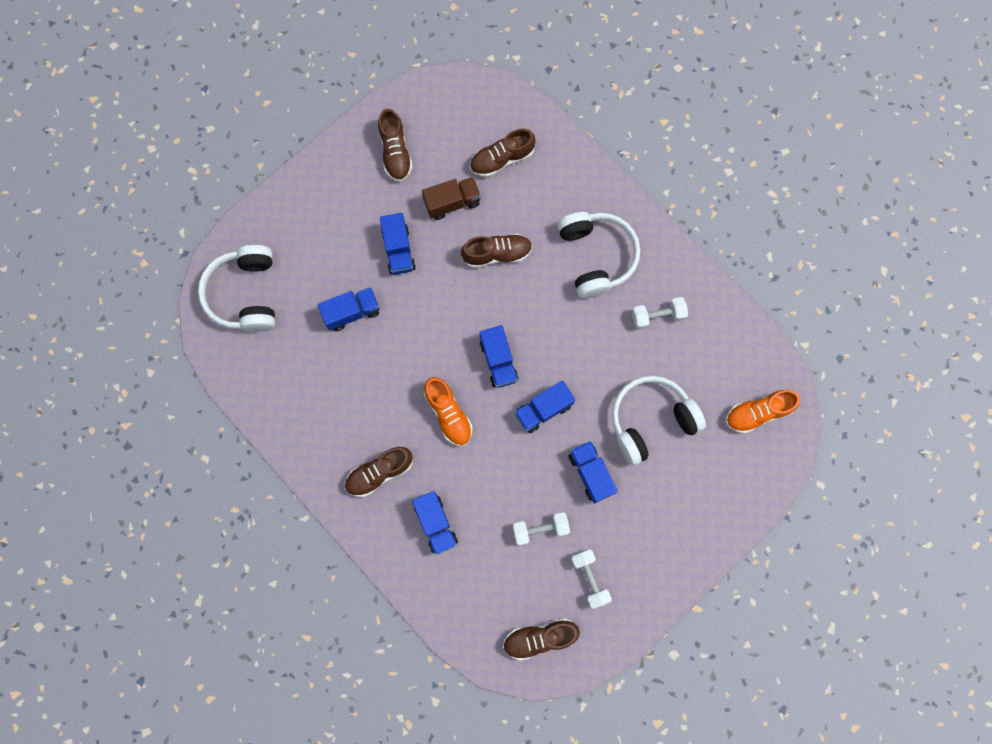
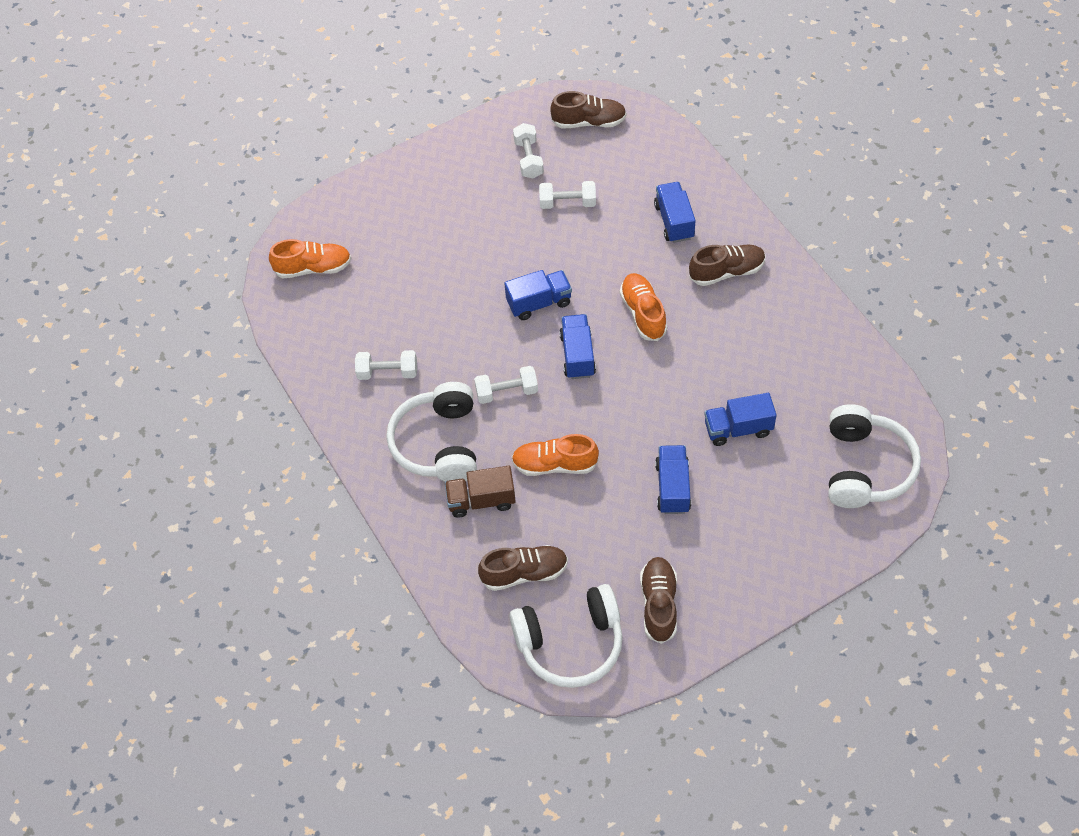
camera: 165 degrees left, 20 degrees down
(452, 202) = (597, 531): brown truck -> brown truck (481, 500)
(497, 254) = (554, 464): brown shoe -> orange shoe
(551, 314) = (507, 392): none -> white dumbbell
(591, 473) = (503, 241): blue truck -> none
(650, 420) = (427, 277): white headphones -> white headphones (570, 643)

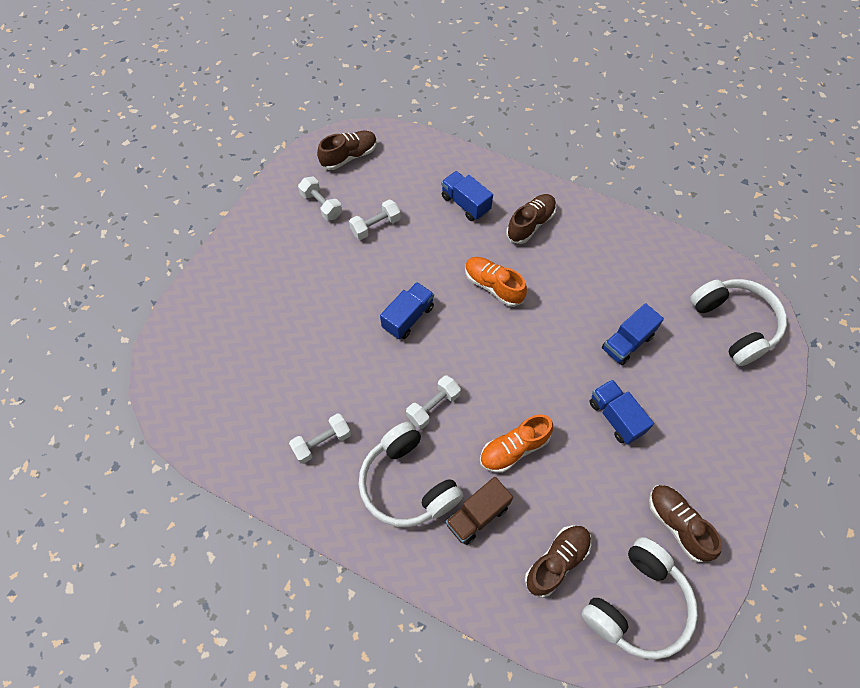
camera: 35 degrees left, 5 degrees up
(313, 268) = (196, 381): orange shoe -> none
(577, 355) = (467, 345): blue truck -> none

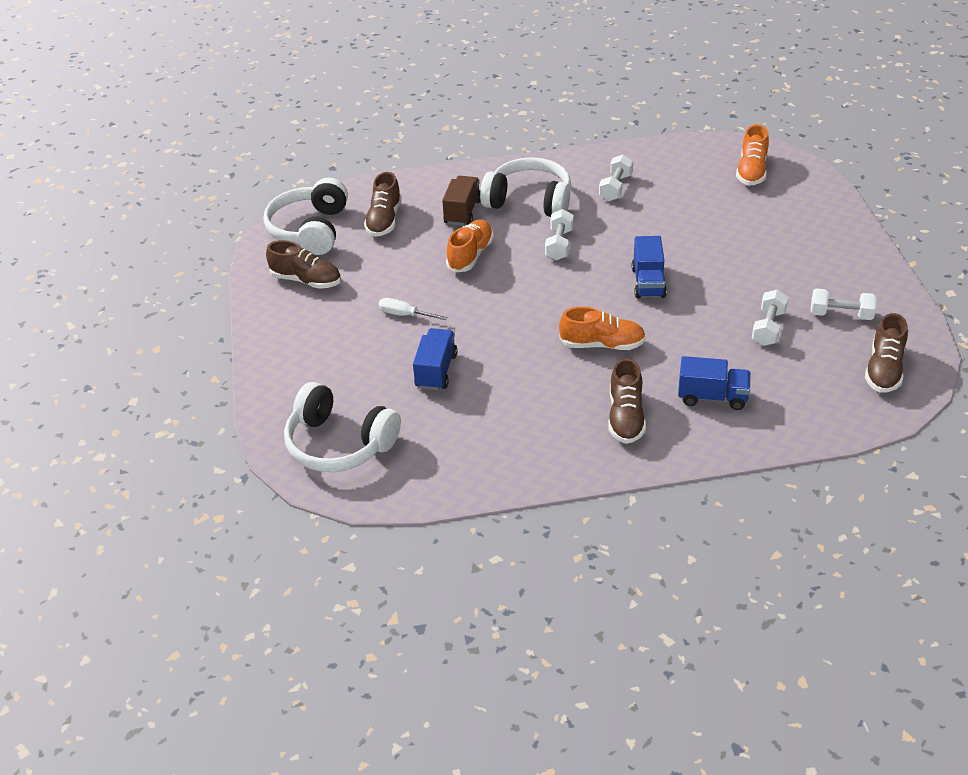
camera: 145 degrees right, 20 degrees down
(200, 375) = (751, 171): none -> orange shoe
(615, 417) = (404, 315): blue truck -> white screwdriver

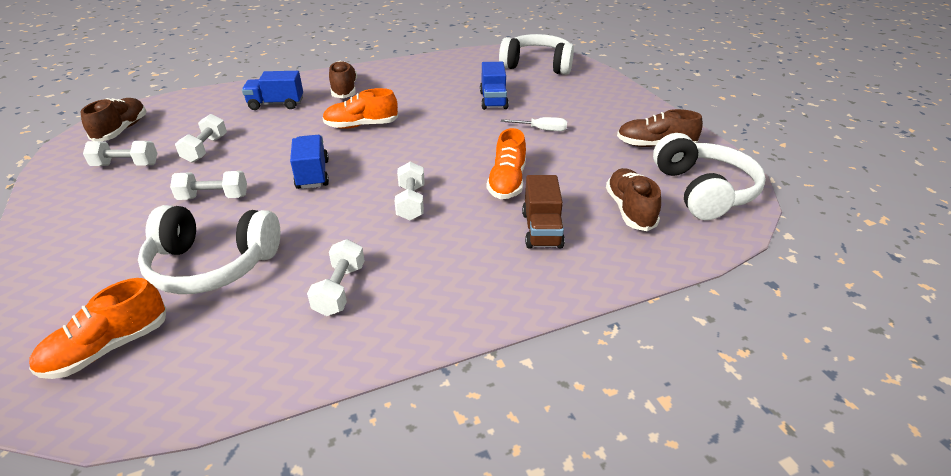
camera: 165 degrees right, 5 degrees down
(529, 201) = (460, 255): white headphones -> white headphones (212, 265)
(733, 267) = (214, 197): none -> white dumbbell
(751, 171) = (108, 348): orange shoe -> orange shoe turned 135 degrees counterclockwise

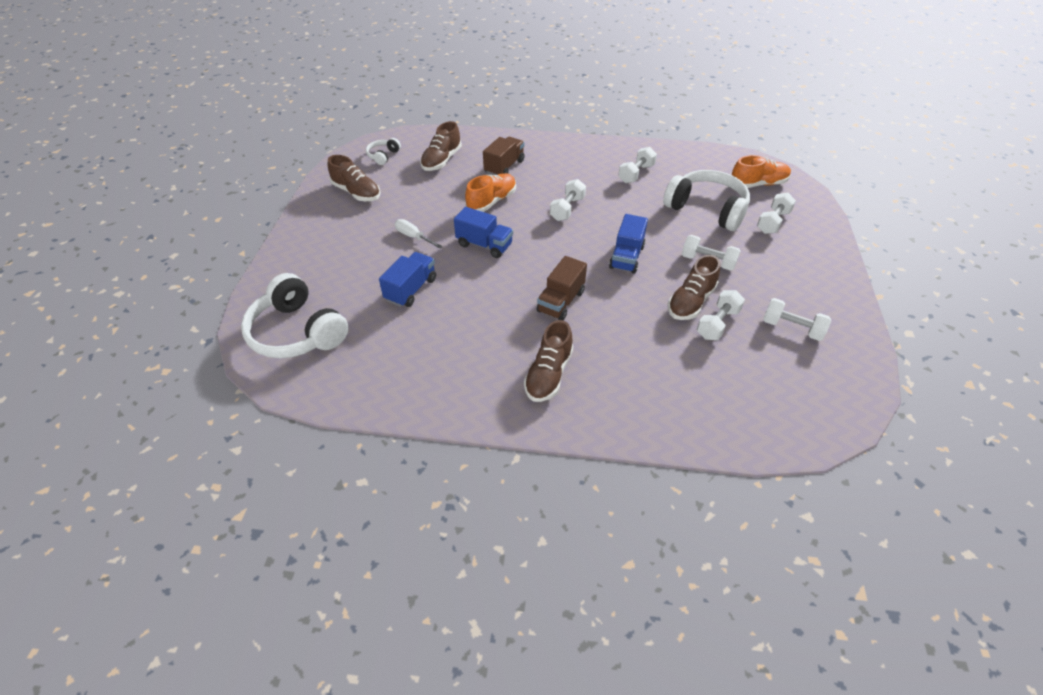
camera: 150 degrees left, 10 degrees up
(105, 278) = (773, 222): none -> white dumbbell
(122, 130) = (815, 393): brown shoe -> brown shoe (690, 302)
(276, 104) = (637, 376): blue truck -> blue truck (484, 245)
(361, 125) = (561, 302): orange shoe -> brown truck
(703, 191) = (383, 156): white headphones -> white headphones, size x0.47

